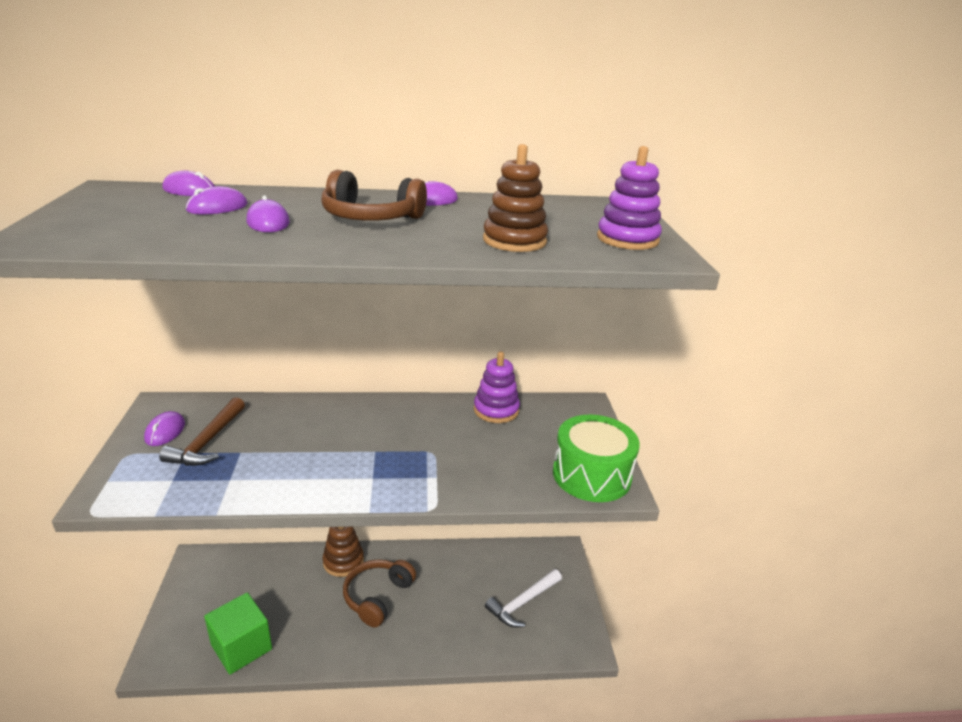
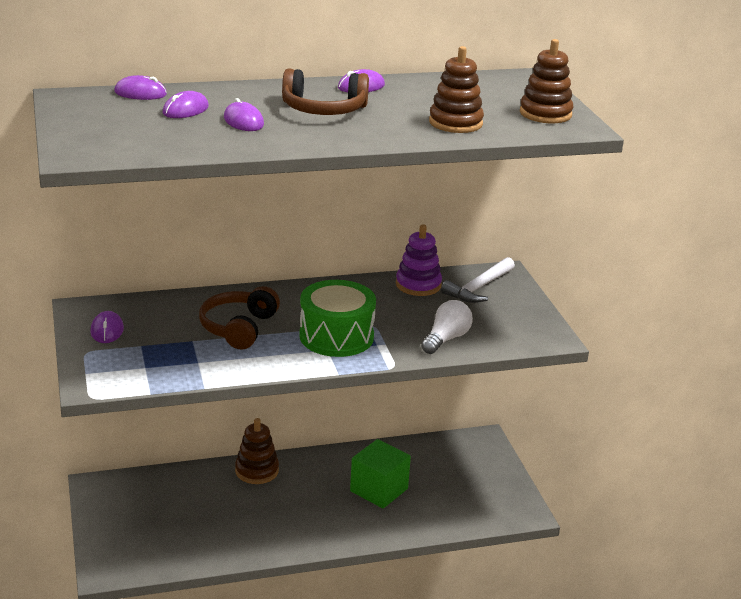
camera: 10 degrees left, 0 degrees up
(208, 441) = (155, 335): brown hammer -> none
(241, 647) = (186, 549): green cube -> green cube (379, 490)
(377, 596) = (305, 496): brown headphones -> brown headphones (239, 328)
(503, 478) = (446, 339): none -> white light bulb
(523, 603) = (455, 486): white hammer -> white hammer (479, 288)
(591, 475) = (524, 330): green drum -> green drum (336, 336)
(627, 239) = (545, 114): purple stacking toy -> brown stacking toy

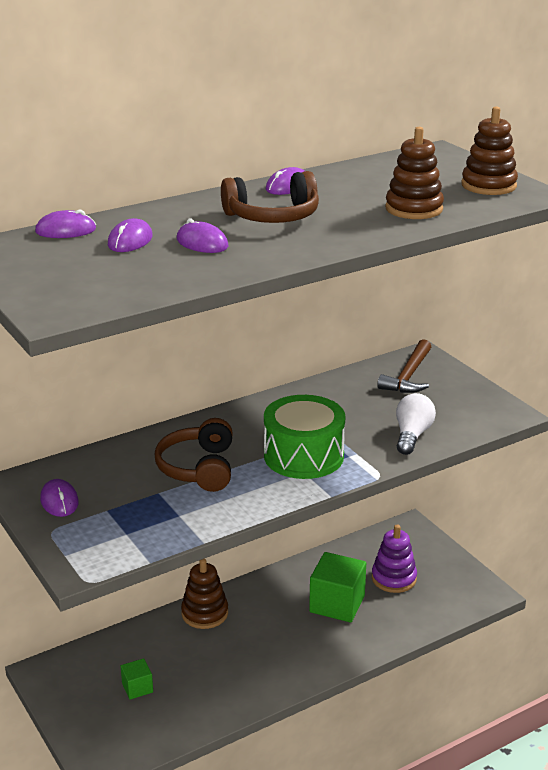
camera: 15 degrees left, 0 degrees up
(167, 517) = (137, 688): none -> green cube
(418, 285) = (349, 384): purple stacking toy -> purple stacking toy (394, 578)
(479, 288) = (408, 376): white hammer -> brown hammer

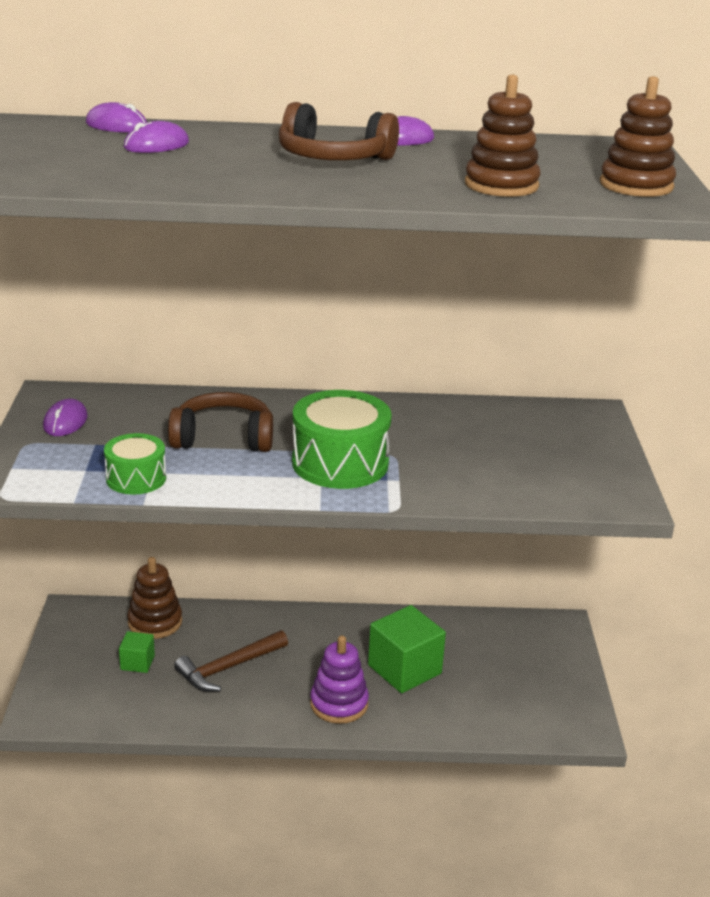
camera: 30 degrees right, 0 degrees up
(173, 525) = (136, 478): none -> green drum
(198, 468) = (223, 438): brown headphones -> brown headphones turned 60 degrees clockwise
(202, 243) = (219, 162): purple mouse -> none
(205, 613) = (264, 622): brown stacking toy -> brown stacking toy (155, 622)
(394, 578) = (491, 670): purple stacking toy -> purple stacking toy (339, 704)
(408, 376) = (553, 426): brown hammer -> brown hammer (228, 668)
(412, 435) = (482, 484): white light bulb -> none

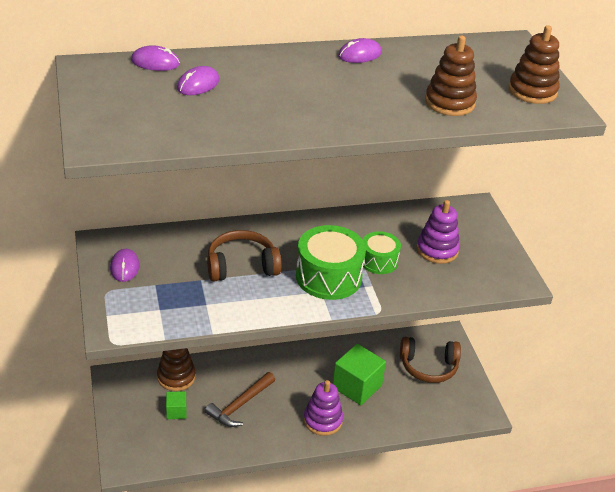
camera: 15 degrees left, 10 degrees up
(136, 478) = (198, 311): green drum -> green drum (378, 261)
(333, 158) = (326, 84): brown headphones -> brown headphones (428, 366)
(514, 452) = (437, 250): none -> purple stacking toy

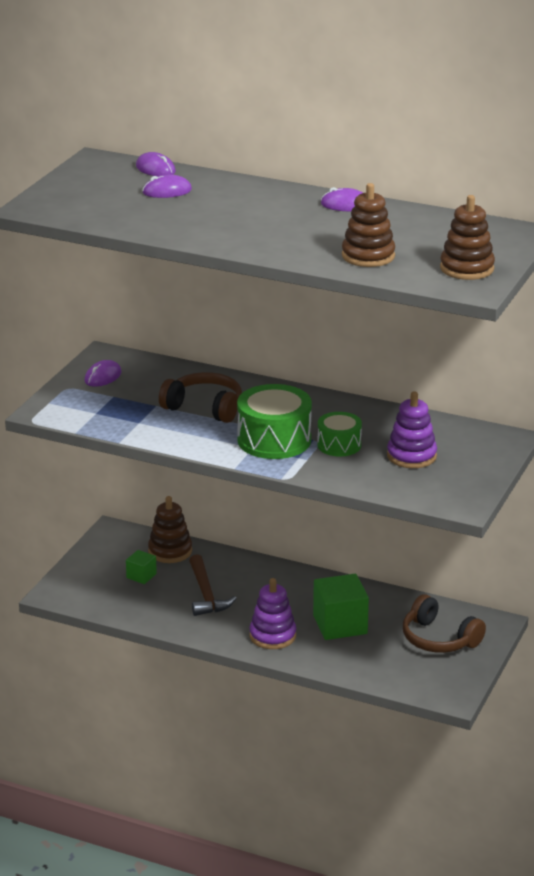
camera: 40 degrees right, 10 degrees down
(240, 405) = (206, 594): brown hammer -> brown hammer turned 90 degrees counterclockwise

